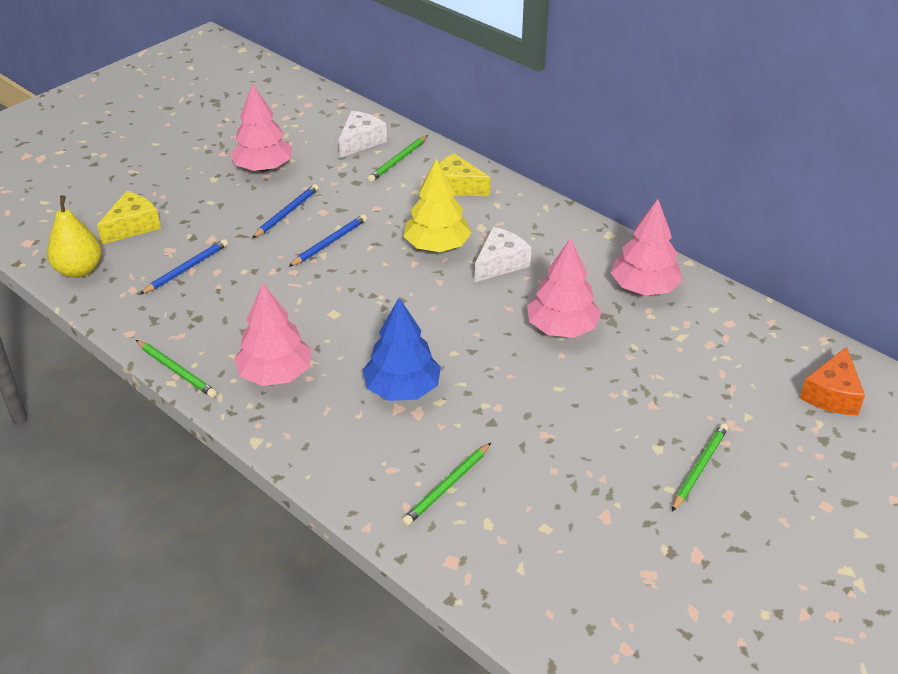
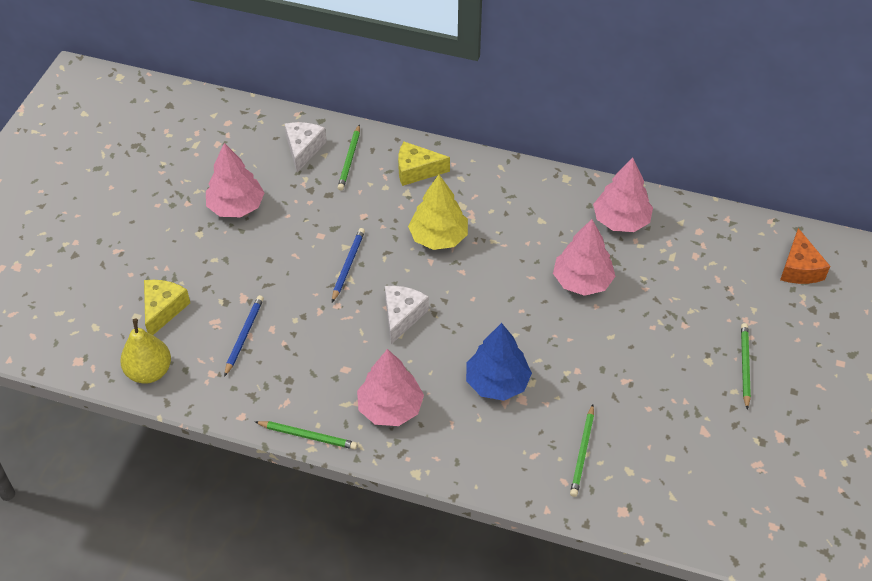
camera: 25 degrees left, 10 degrees up
(286, 213) = (290, 248): blue pencil -> none
(500, 263) = (499, 236): white cheese -> white cheese (402, 316)

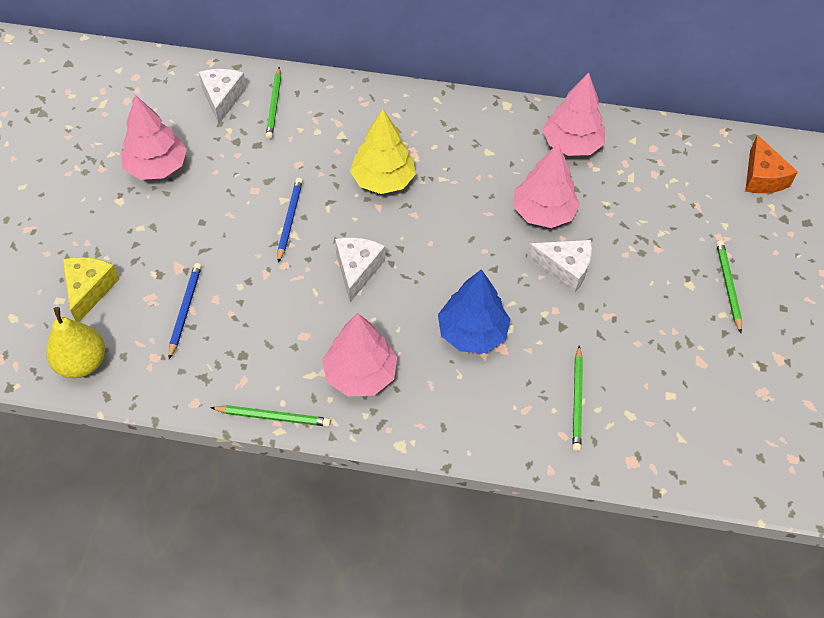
camera: 10 degrees left, 5 degrees up
(416, 170) = (348, 111): yellow cheese -> none
(593, 334) = (564, 268): none -> white cheese

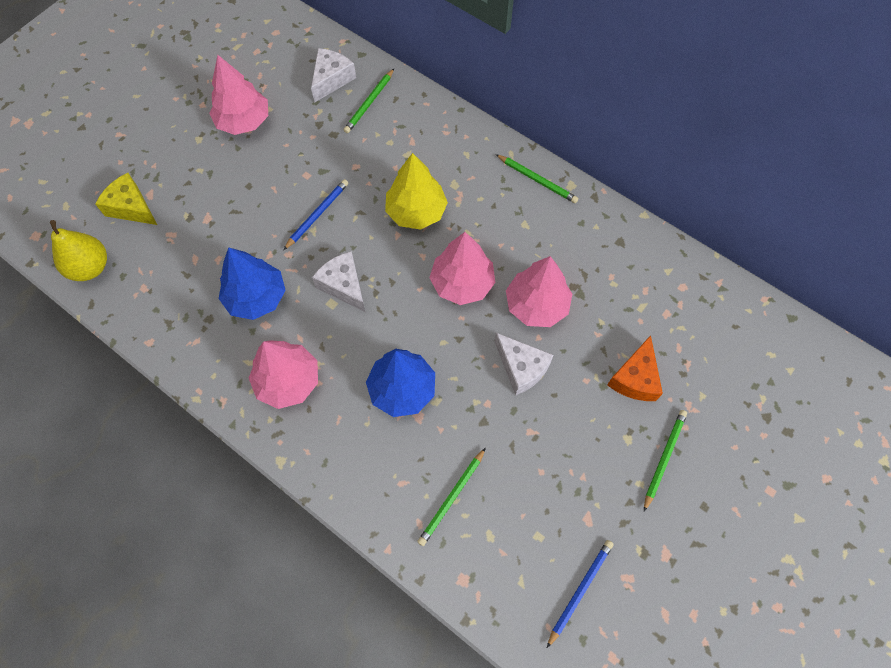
camera: 30 degrees right, 10 degrees up
(89, 290) = (131, 207): yellow cheese -> yellow cheese turned 90 degrees counterclockwise
(185, 310) = (189, 258): blue pencil -> blue pencil (579, 590)
(273, 417) = (199, 384): green pencil -> green pencil (537, 180)
(278, 316) = (256, 297): none -> blue tree
(357, 270) = (343, 285): white cheese -> white cheese turned 75 degrees counterclockwise
(571, 144) = (606, 250): pink tree -> pink tree (462, 283)
(762, 177) = (773, 364): orange cheese -> orange cheese (635, 378)

